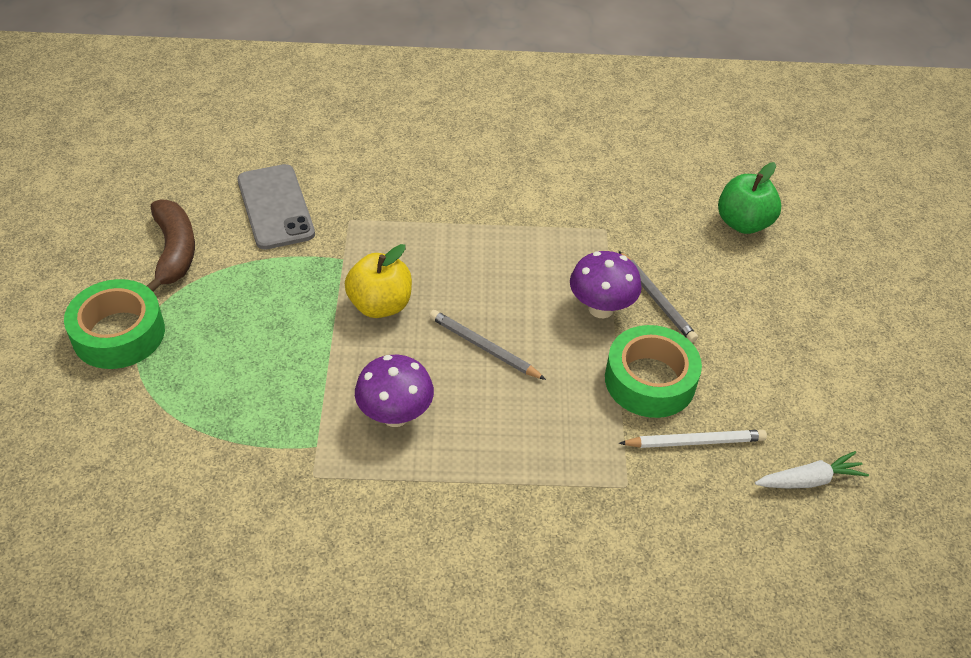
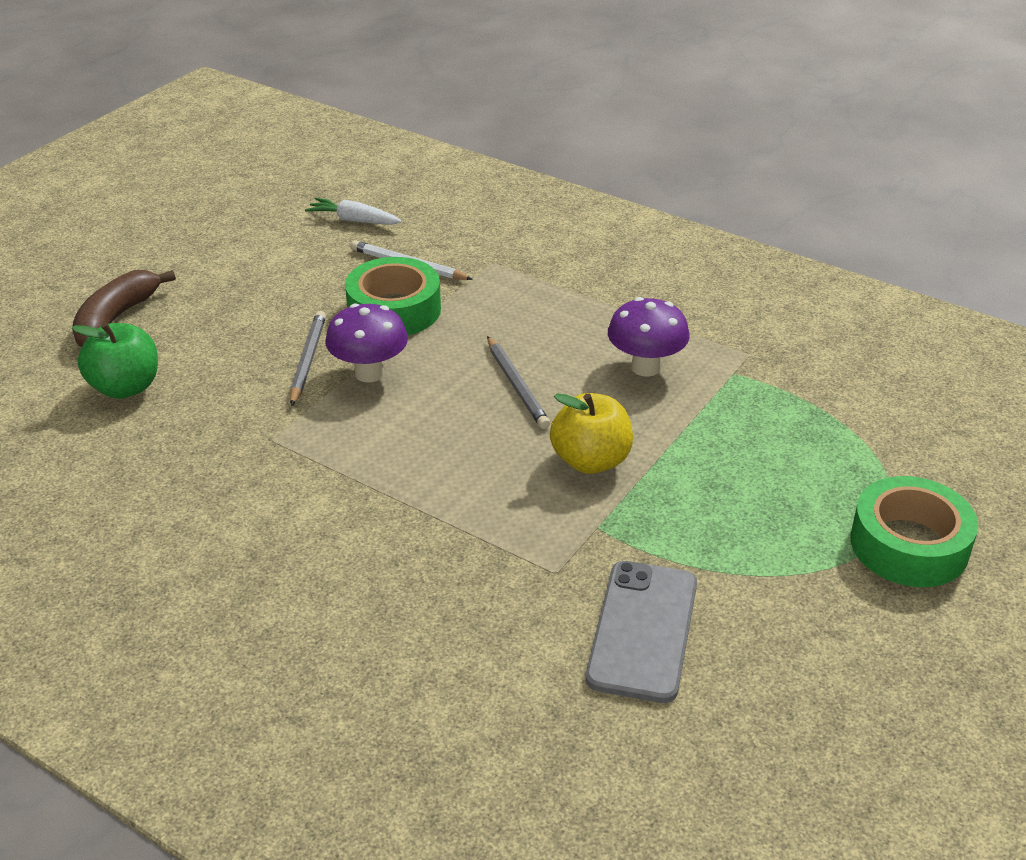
camera: 145 degrees left, 10 degrees down
(174, 251) = (809, 622): brown banana -> brown banana (115, 319)

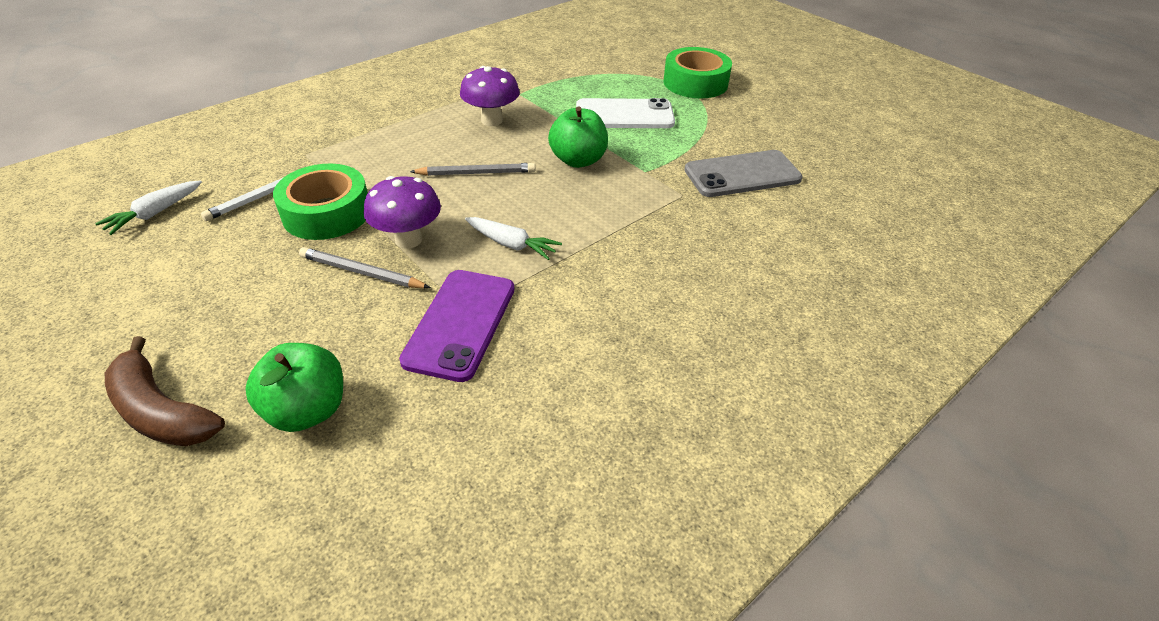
camera: 75 degrees left, 5 degrees up
(249, 442) = (460, 324): none -> purple phone
(388, 445) = (512, 244): none -> white carrot
(591, 461) = (578, 160): yellow apple -> green apple
(642, 631) = (742, 175): grey phone -> grey phone turned 45 degrees counterclockwise
(742, 482) = (624, 115): none -> white phone

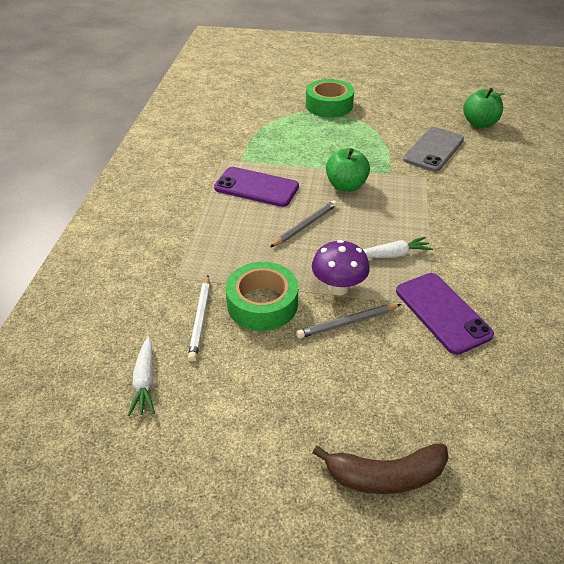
camera: 40 degrees left, 0 degrees up
(307, 410) = (452, 410): green apple -> green apple (479, 123)
(492, 120) = (256, 187): purple mushroom -> purple phone
(624, 115) = (324, 144): white phone -> none

